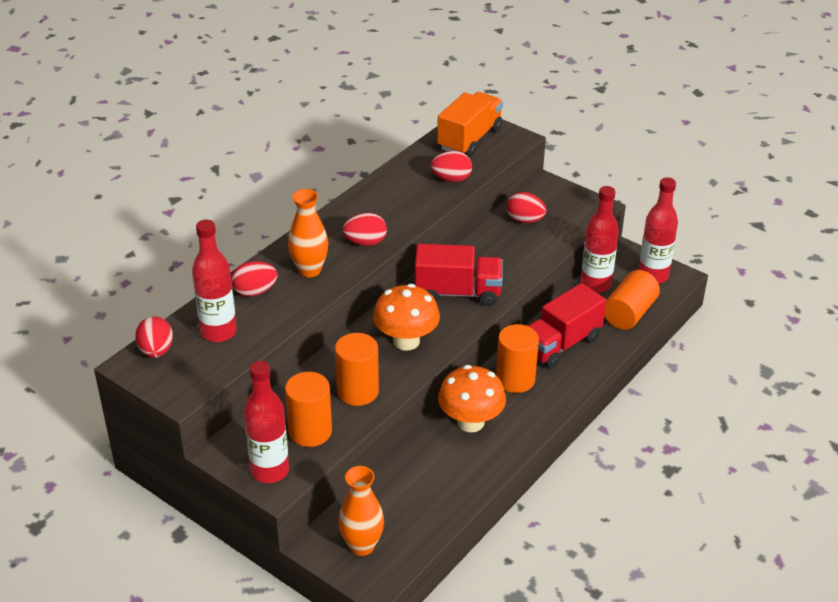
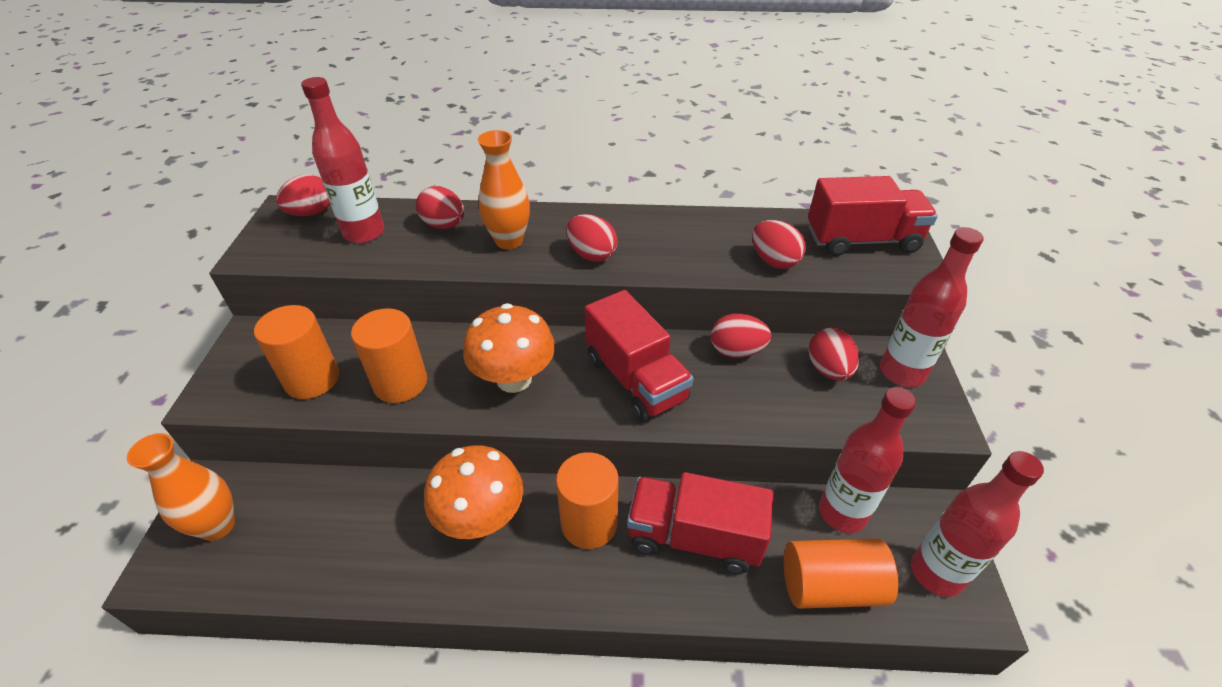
camera: 55 degrees right, 5 degrees up
(270, 471) = (233, 380): red bottle -> red bottle (901, 372)
(469, 139) = (862, 240): orange truck -> red truck
(476, 244) = (736, 351): none -> red egg

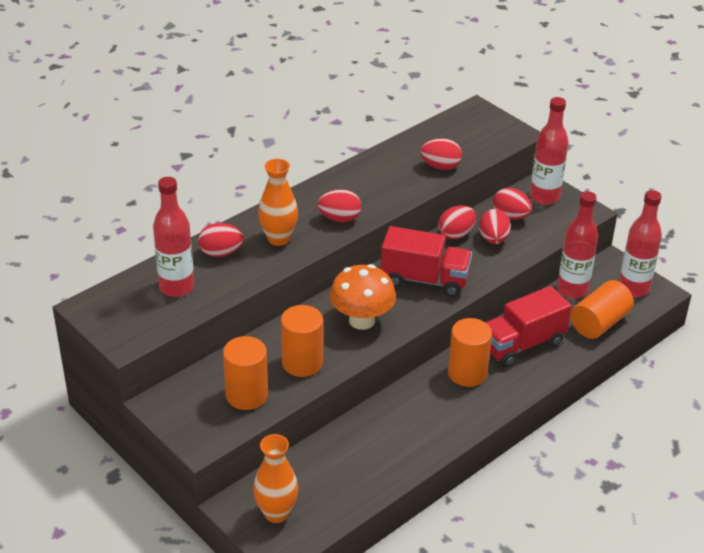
camera: 45 degrees left, 5 degrees down
(311, 213) = (114, 297): red egg -> red egg (493, 239)
(481, 518) = (412, 409): orange mushroom -> none
(862, 240) = (469, 129): red truck -> none

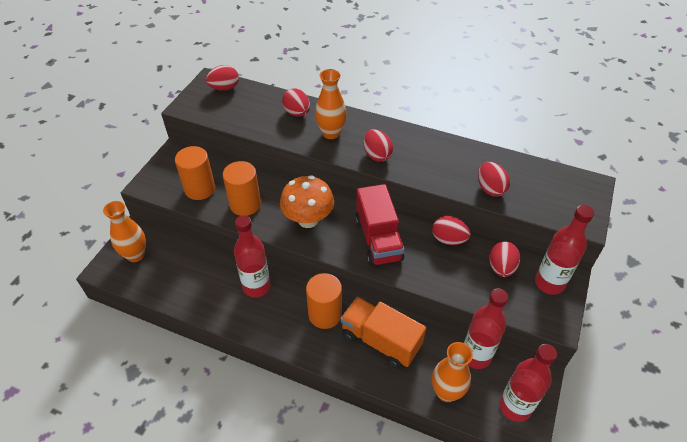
camera: 65 degrees right, 10 degrees up
(176, 287) = (249, 107): red bottle -> red bottle (256, 287)
(493, 239) = (461, 266): red egg -> red egg (224, 88)
(522, 344) = (380, 340): red truck -> orange truck
(599, 323) = (446, 392): orange cylinder -> orange vase

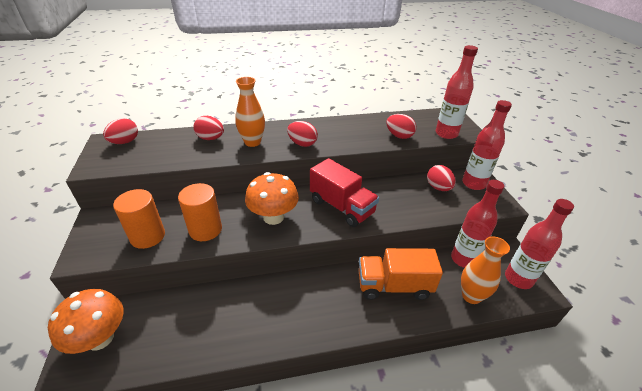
camera: 35 degrees left, 10 degrees down
(135, 255) = (100, 338): orange vase -> orange mushroom
(256, 287) = (257, 300): red bottle -> red bottle (446, 134)
(325, 314) = (334, 290): orange cylinder -> none
(448, 239) = (389, 185): red egg -> none

